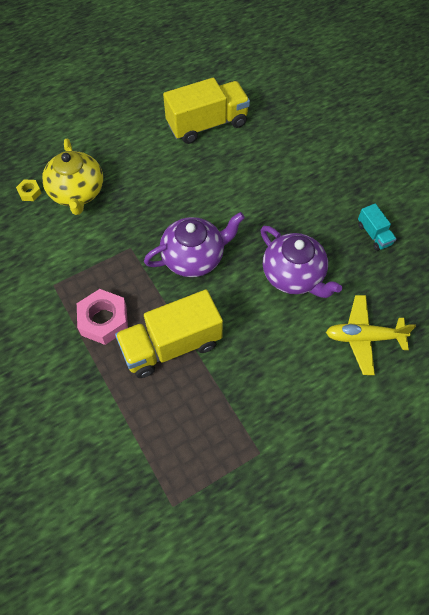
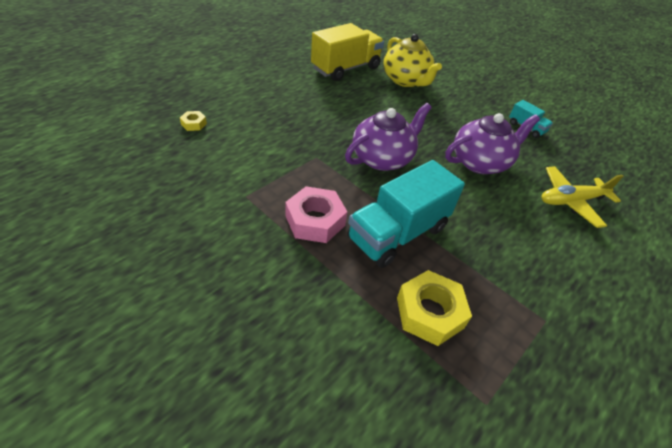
camera: 20 degrees left, 15 degrees down
(77, 193) = (244, 120): yellow teapot -> yellow teapot (406, 80)
(164, 425) = (429, 312): none -> yellow nut
(171, 345) = (398, 233): yellow truck -> turquoise truck
(293, 276) = (480, 162): purple teapot -> purple teapot turned 60 degrees counterclockwise

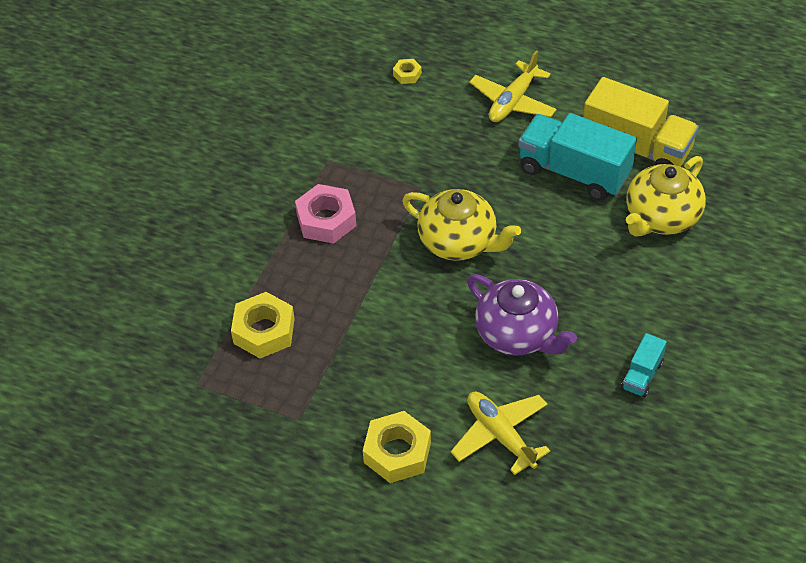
camera: 75 degrees right, 5 degrees up
(268, 92) = (513, 101): none -> yellow plane
(383, 158) = (459, 242): purple teapot -> yellow teapot
(398, 233) = (347, 285): turquoise truck -> turquoise truck (574, 172)
(586, 263) = (397, 452): none -> yellow nut

